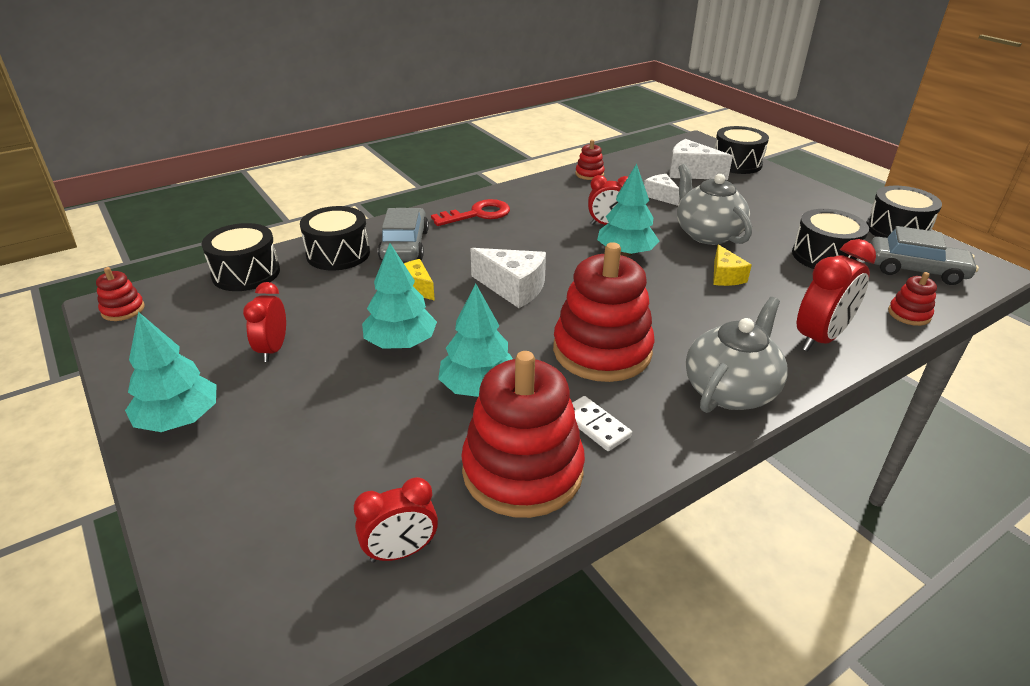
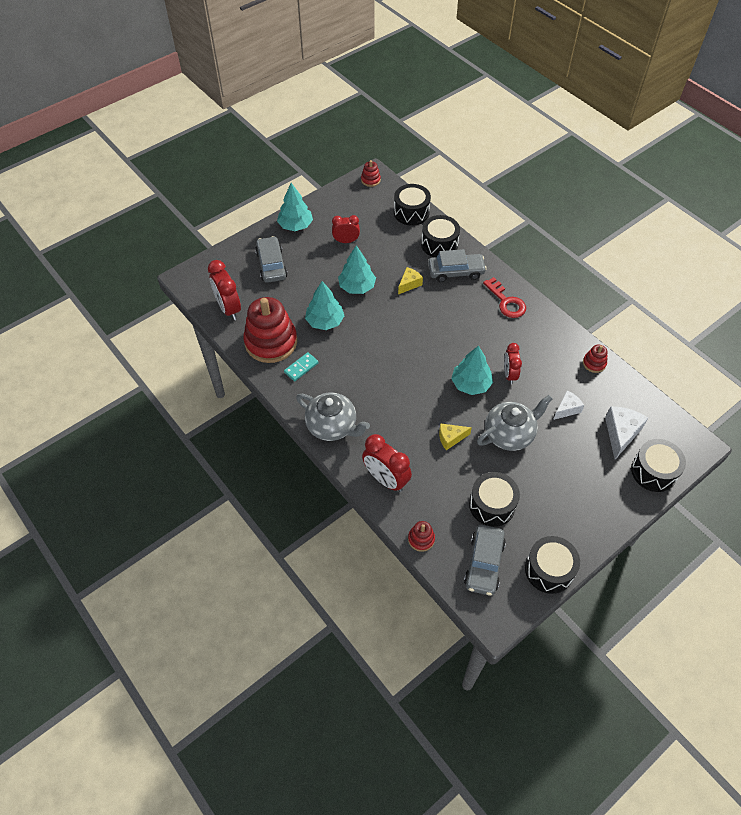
camera: 85 degrees right, 20 degrees up
(285, 464) = (271, 265): none -> grey car
(401, 552) = (228, 308): red clock -> red clock, size x1.54
(513, 288) = (416, 328): white cheese -> none
(595, 426) = (301, 367): white domino -> turquoise domino
(602, 351) = (360, 370): red stacking toy -> none

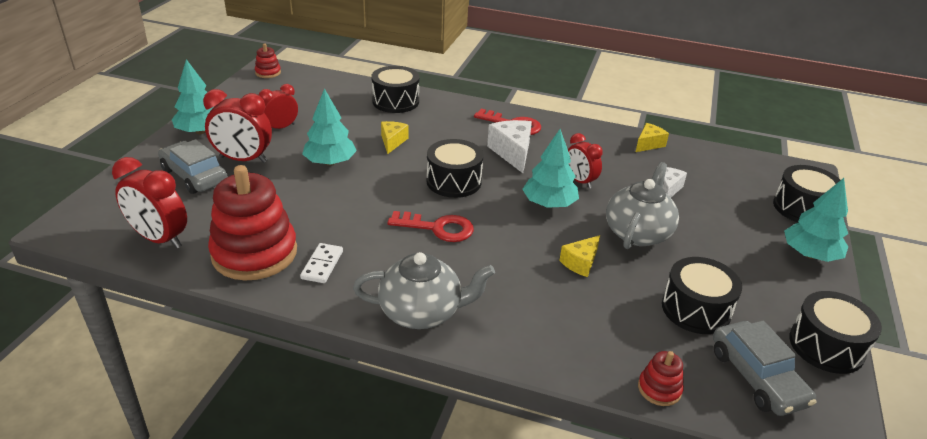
camera: 35 degrees left, 20 degrees down
(301, 367) = (322, 265): turquoise domino -> white domino
(325, 321) = (316, 207): turquoise tree -> turquoise tree (810, 254)
(385, 371) = (438, 228): none -> red key
(386, 479) = (548, 341): red clock -> red clock (243, 159)
(411, 212) = (340, 85): black drum -> black drum (454, 181)
(456, 272) = (435, 117): grey car -> none
(594, 363) = (648, 144): red stacking toy -> yellow cheese
(621, 434) = (738, 189): white cheese -> white cheese (512, 153)

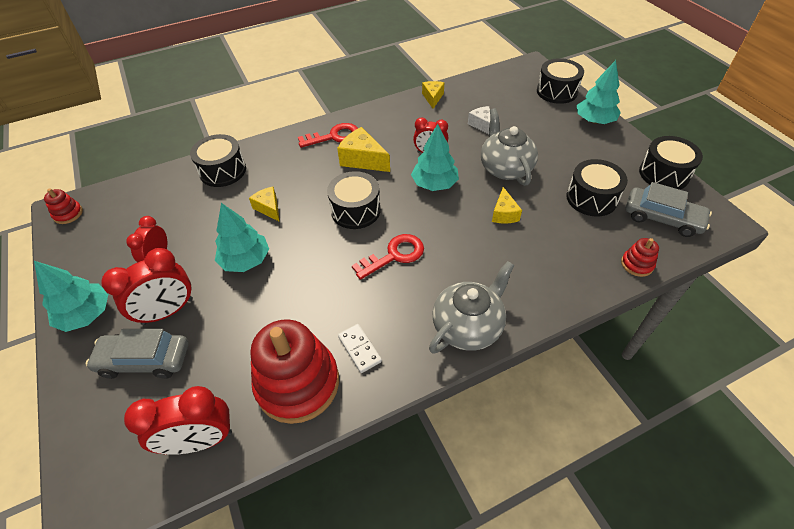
camera: 40 degrees left, 15 degrees up
(512, 153) = (363, 160): white cheese -> yellow cheese

